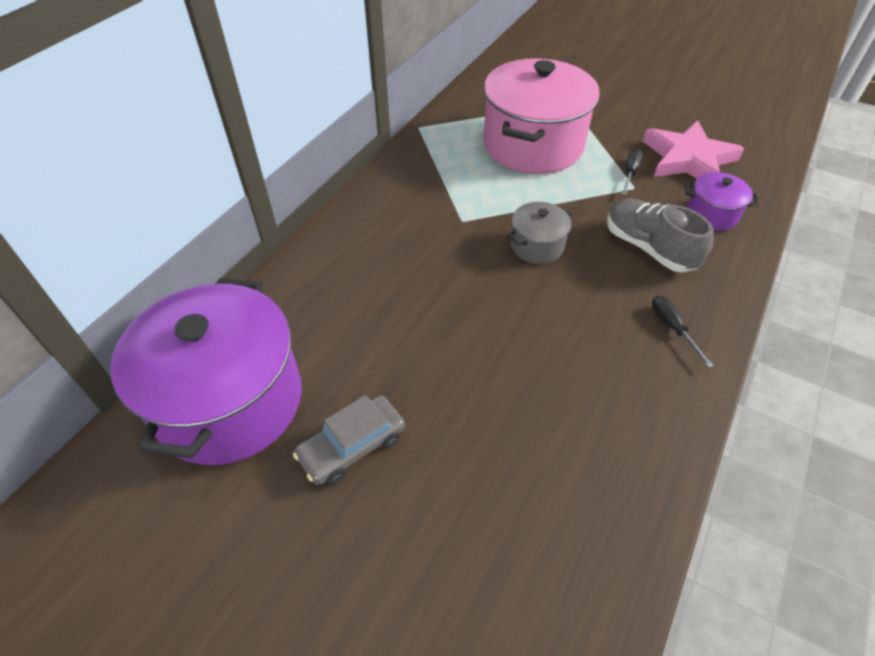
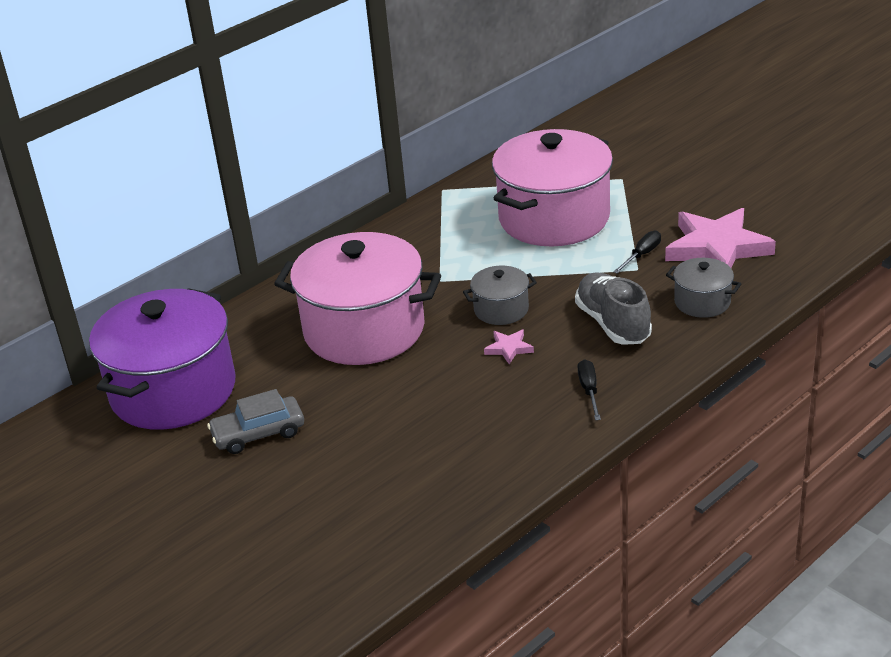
camera: 20 degrees right, 15 degrees down
(413, 288) = (364, 330): none -> pink pot
(568, 289) = (508, 348): none -> pink star
(711, 214) = (702, 302): purple pot -> grey pot

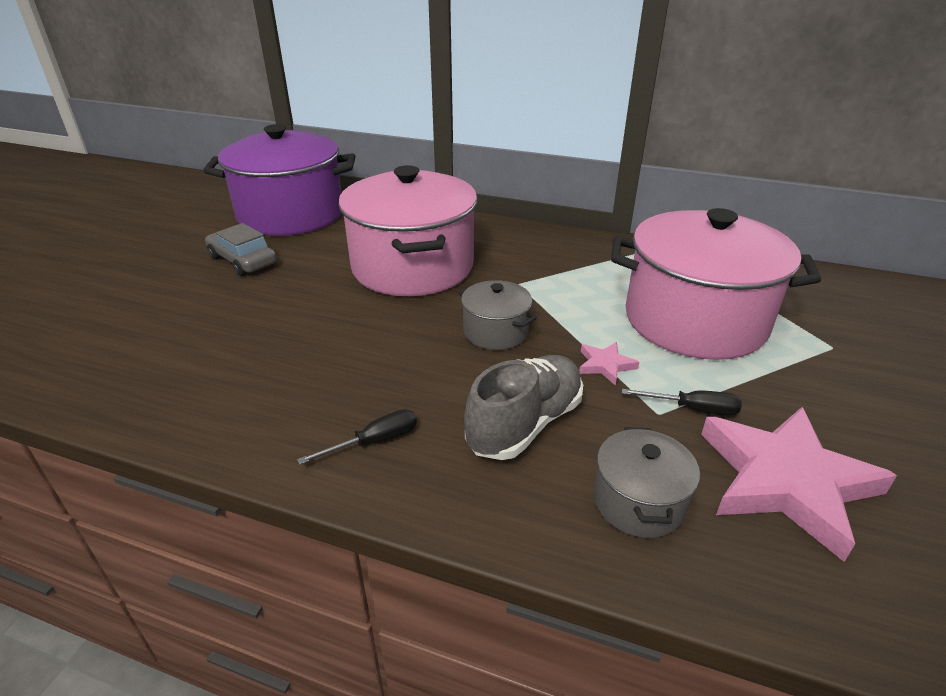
camera: 60 degrees right, 0 degrees up
(508, 348) = (428, 356): pink star -> pink star (605, 365)

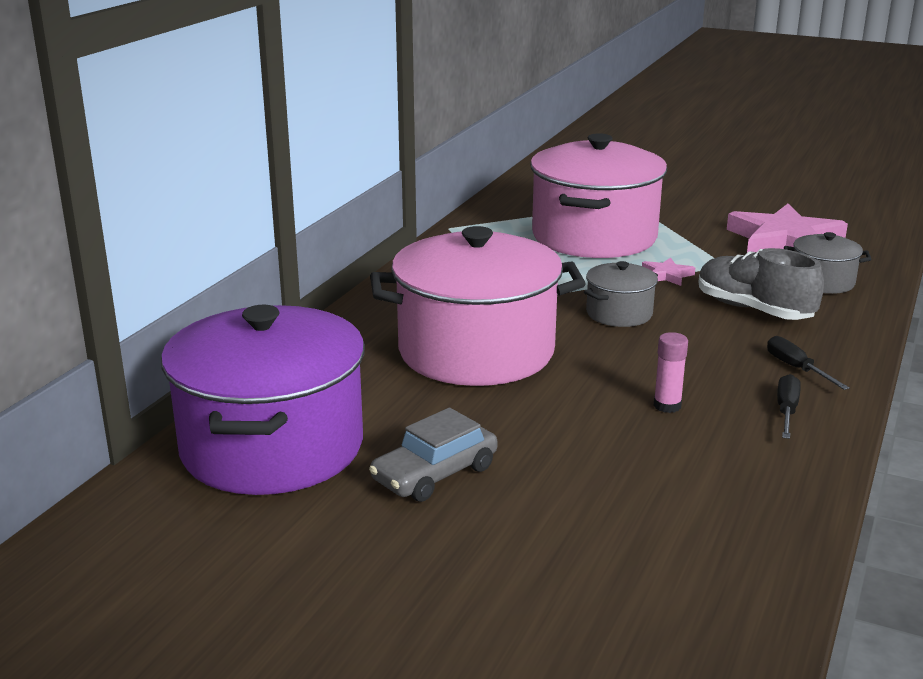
camera: 85 degrees left, 10 degrees down
(310, 352) = (667, 406): none -> pink glue stick
(693, 409) = (717, 254): black screwdriver -> black screwdriver (786, 411)

